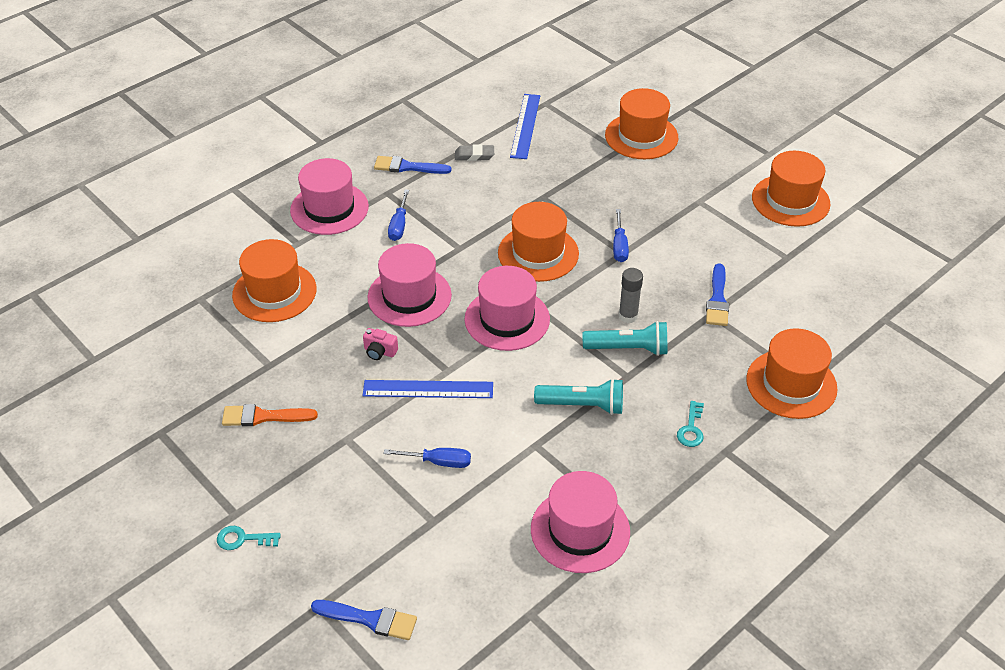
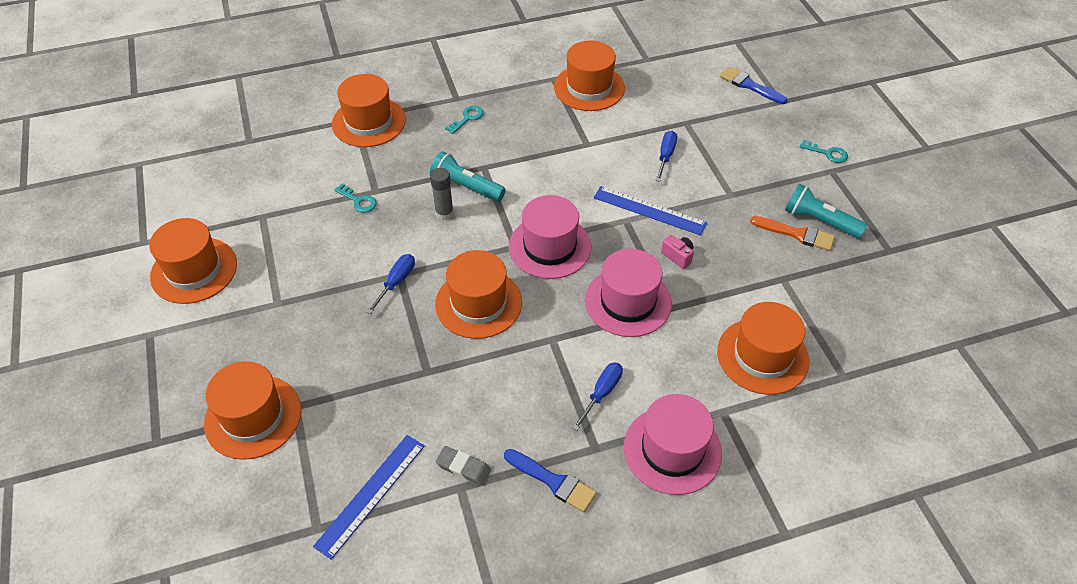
camera: 155 degrees left, 5 degrees up
(438, 462) = (665, 156): blue screwdriver -> blue screwdriver turned 75 degrees clockwise
(580, 530) = (589, 87): pink hat -> orange hat
(582, 405) = (534, 158): turquoise flashlight -> turquoise flashlight (820, 221)
(717, 299) = (358, 201): blue brush -> turquoise key

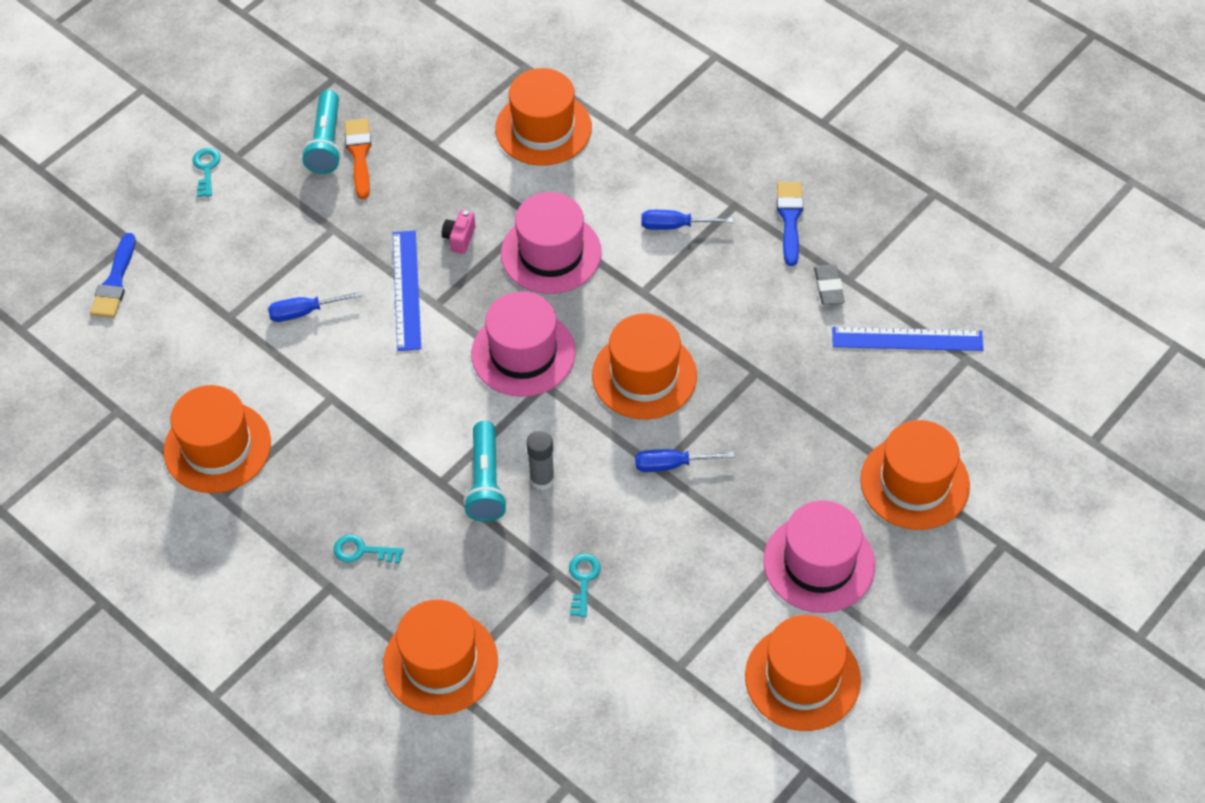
camera: 120 degrees left, 5 degrees up
(672, 450) = (694, 153): pink hat -> pink hat (819, 563)

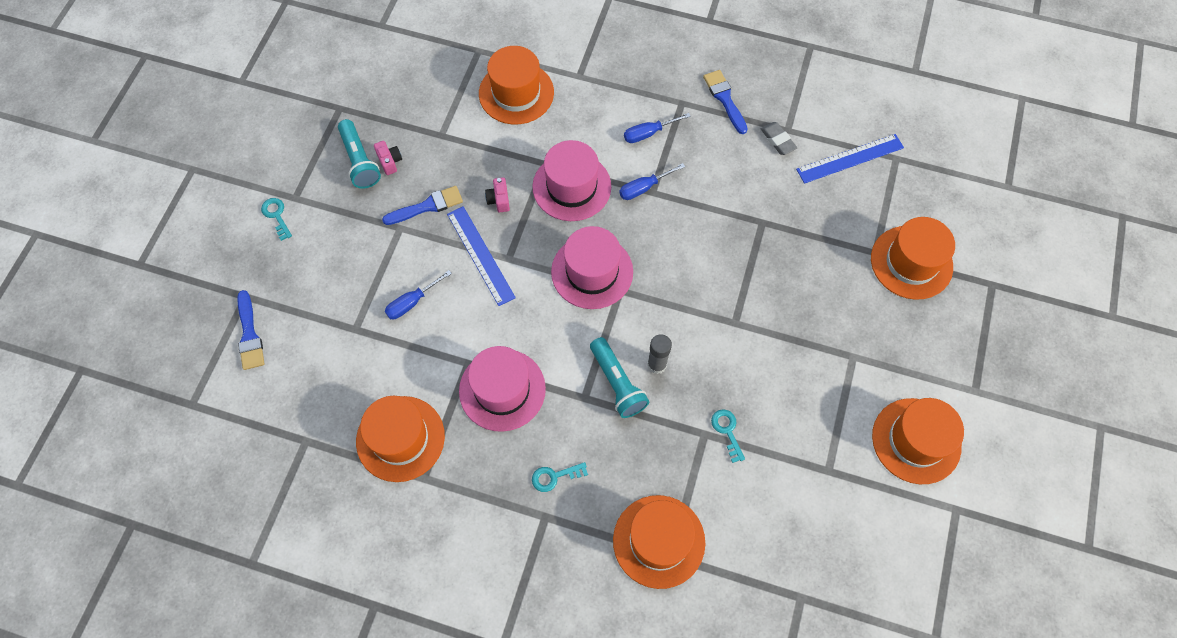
camera: 25 degrees left, 10 degrees up
(359, 154) = (390, 162): orange brush -> pink camera
(375, 217) = (427, 206): none -> blue brush
(644, 375) = (687, 255): orange hat -> none
(672, 464) = (742, 316): blue screwdriver -> blue screwdriver (644, 188)
(819, 563) = (881, 349): pink hat -> pink hat (502, 390)

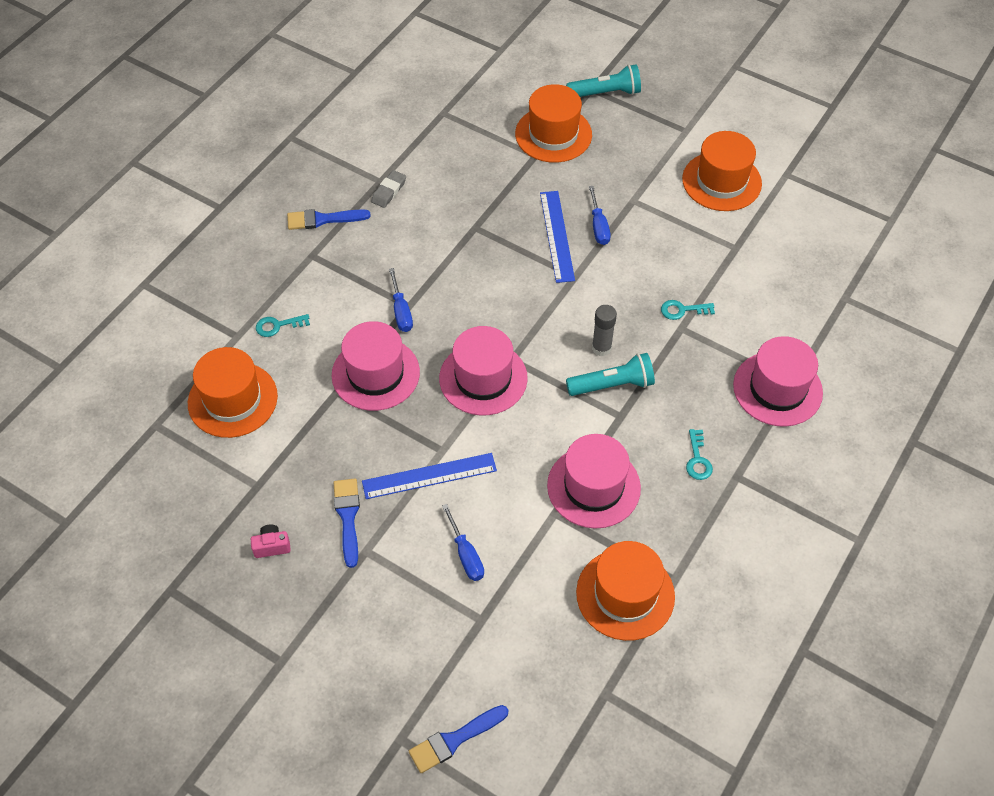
camera: 75 degrees left, 10 degrees down
(249, 335) = (454, 740): blue brush -> blue brush turned 150 degrees clockwise
(276, 215) = (299, 687): turquoise key -> turquoise key (278, 325)
(359, 161) = (257, 579): turquoise flashlight -> turquoise flashlight (606, 93)
(499, 200) = (366, 444): pink camera -> none
(648, 133) = (337, 292): blue screwdriver -> blue screwdriver (598, 226)
(659, 541) = (777, 389): orange hat -> pink hat
(778, 140) = (389, 191): grey eraser -> grey eraser turned 45 degrees counterclockwise
(850, 159) = (431, 144): blue ruler -> blue ruler (557, 236)

